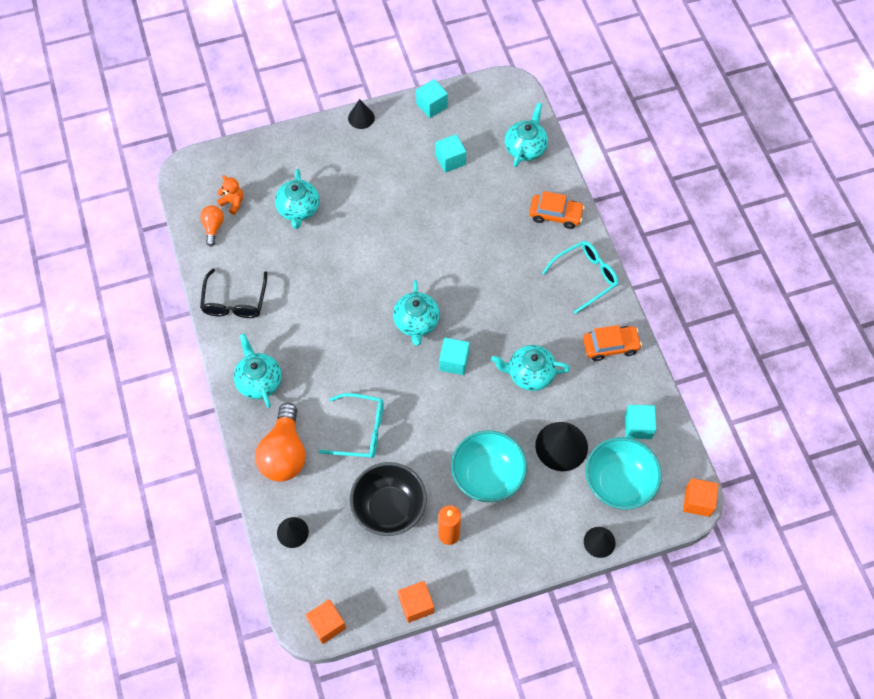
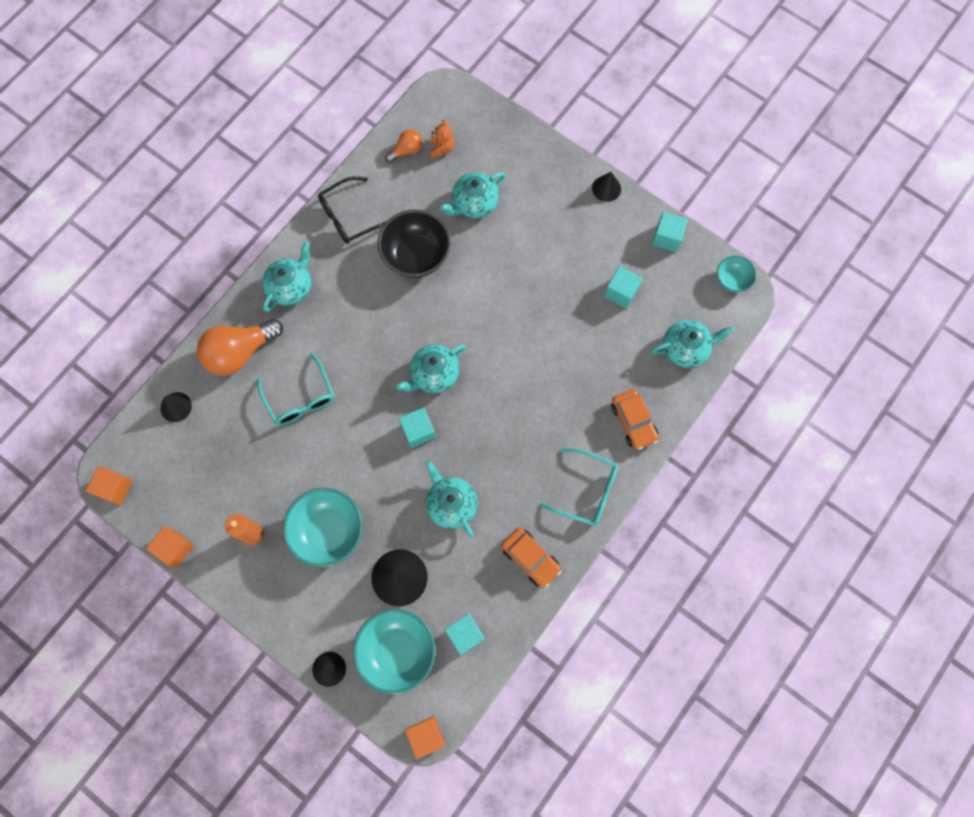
camera: 55 degrees right, 10 degrees up
(389, 508) = (246, 469): black bowl -> black bowl (416, 256)
(496, 88) = (732, 280): none -> turquoise bowl

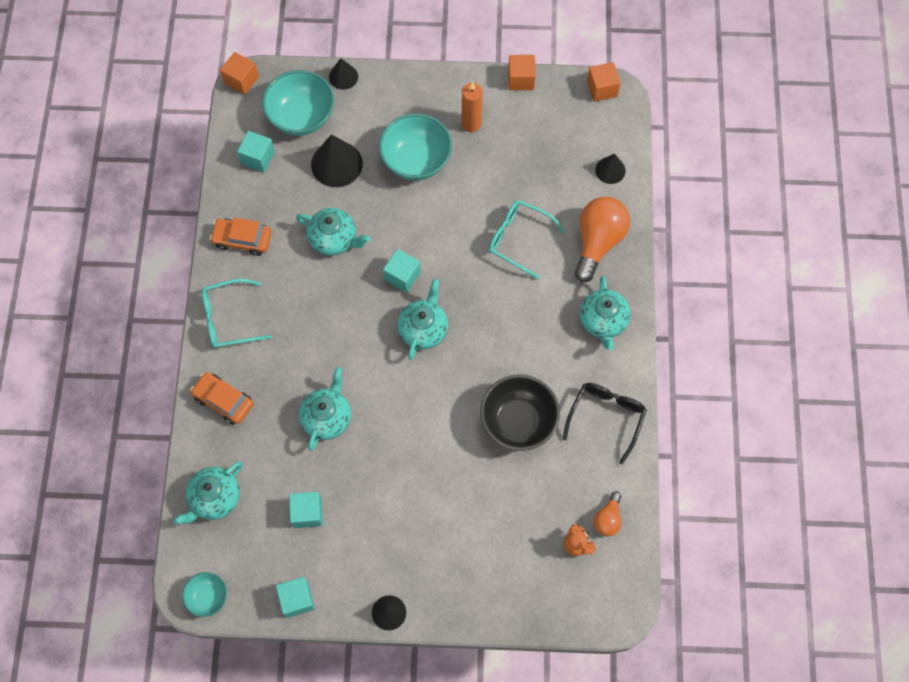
camera: 145 degrees right, 5 degrees down
(474, 203) = (504, 508): turquoise teapot -> turquoise teapot (327, 417)

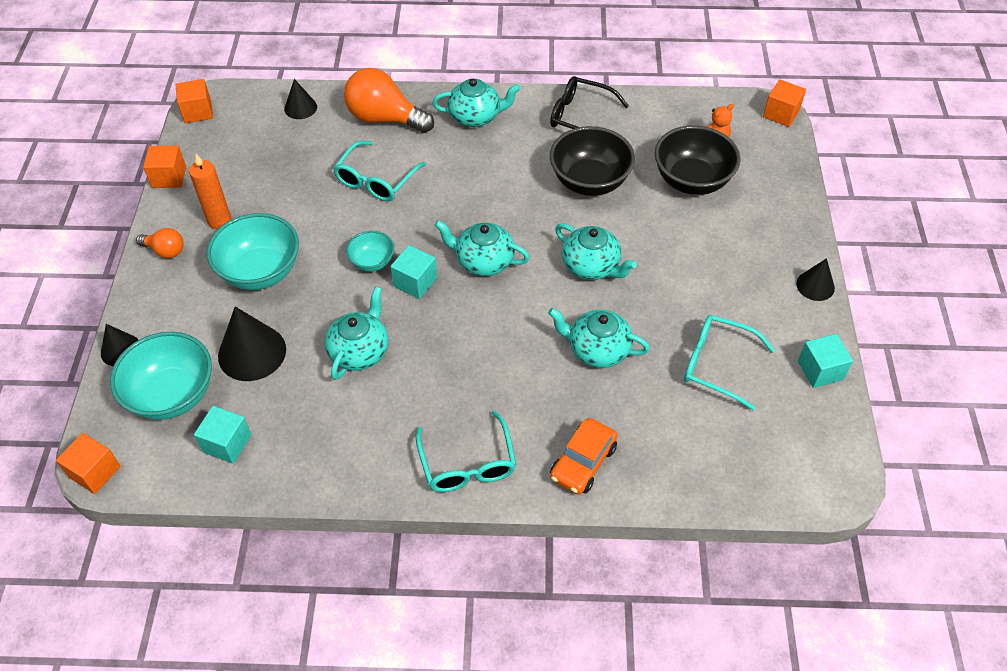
camera: 90 degrees left, 15 degrees down
(208, 597) = (838, 462): turquoise bowl -> turquoise bowl (372, 262)
(214, 498) = (713, 464): turquoise teapot -> turquoise teapot (591, 266)
(242, 239) = (351, 455): orange car -> none
(307, 513) = (717, 364): turquoise cube -> turquoise glasses
(520, 516) = (692, 181): none -> black bowl
(607, 519) = (684, 118): orange light bulb -> orange light bulb (165, 251)
(617, 619) = (781, 114): none -> orange cube

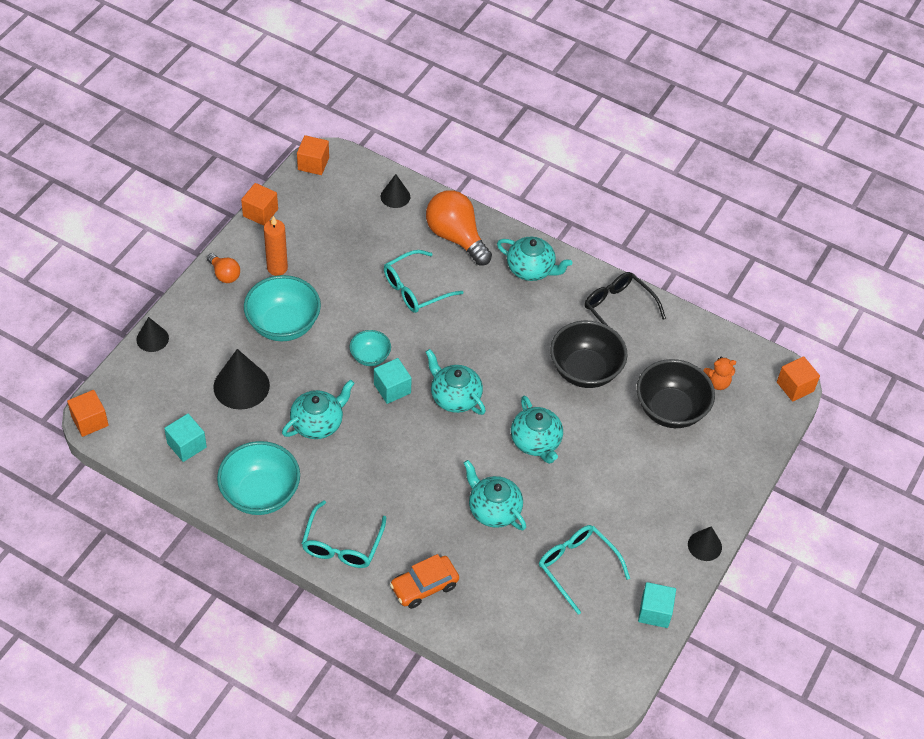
camera: 25 degrees right, 0 degrees up
(172, 395) = (169, 391): turquoise bowl -> turquoise bowl (260, 494)

